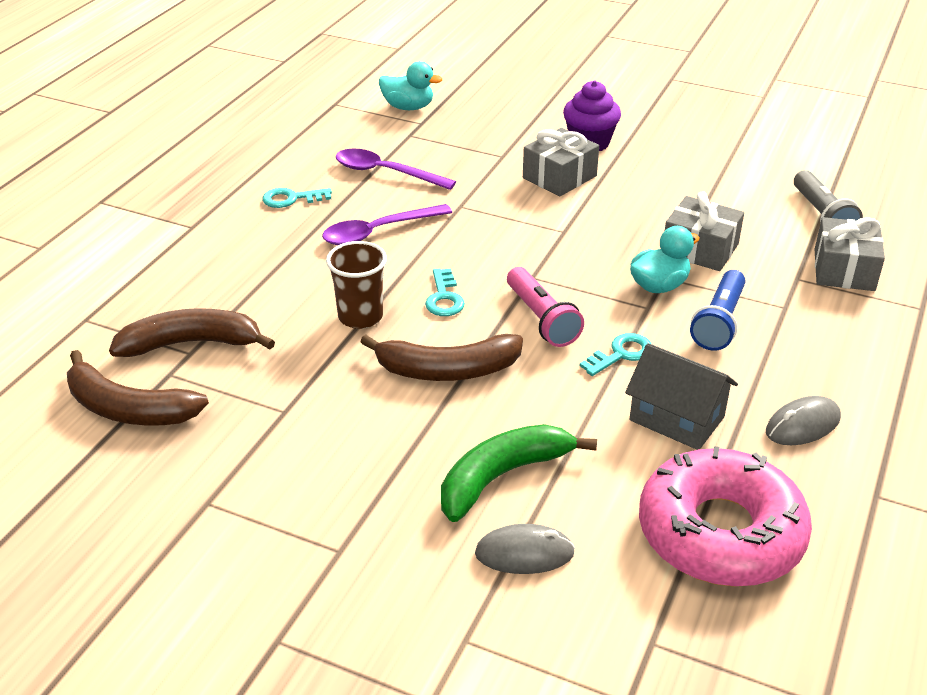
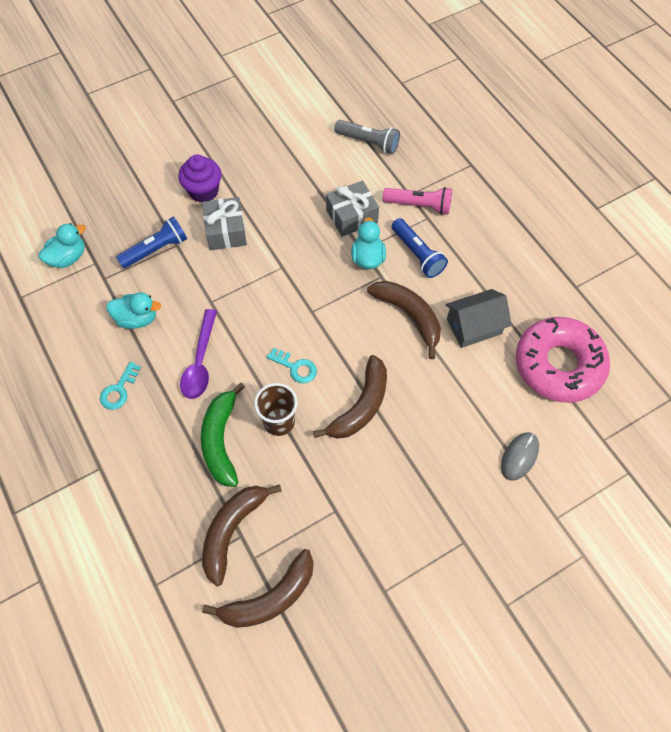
camera: 55 degrees left, 25 degrees up
(386, 173) = (137, 318): purple spoon -> turquoise duck
(480, 147) = (156, 250): none -> blue flashlight
(502, 477) = (461, 432): green banana -> green banana (221, 440)
(541, 319) = (352, 332): pink flashlight -> pink flashlight (419, 205)
(621, 354) = (409, 316): turquoise key -> brown banana
(802, 425) = (514, 278): grey mouse -> none
(844, 270) = (419, 170): grey gift -> none

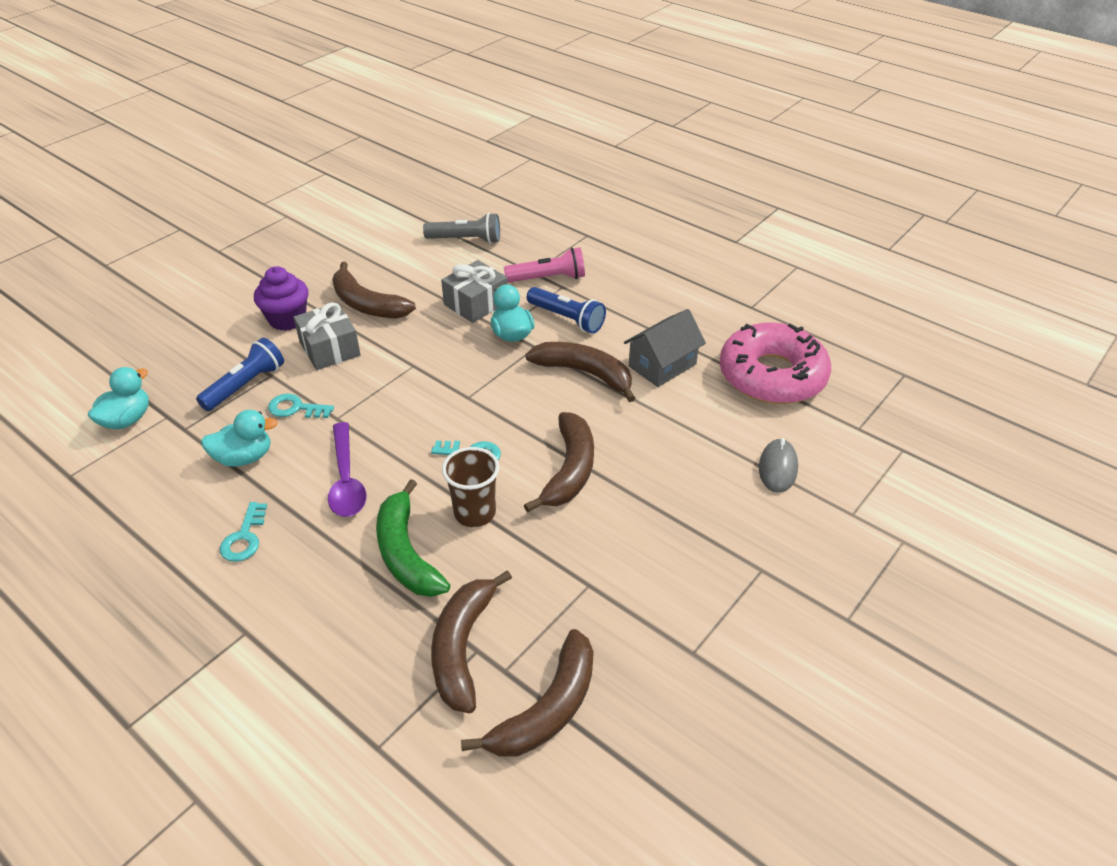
camera: 20 degrees left, 20 degrees down
(185, 283) = (296, 408): none -> turquoise key
(267, 193) = (367, 304): none -> brown banana

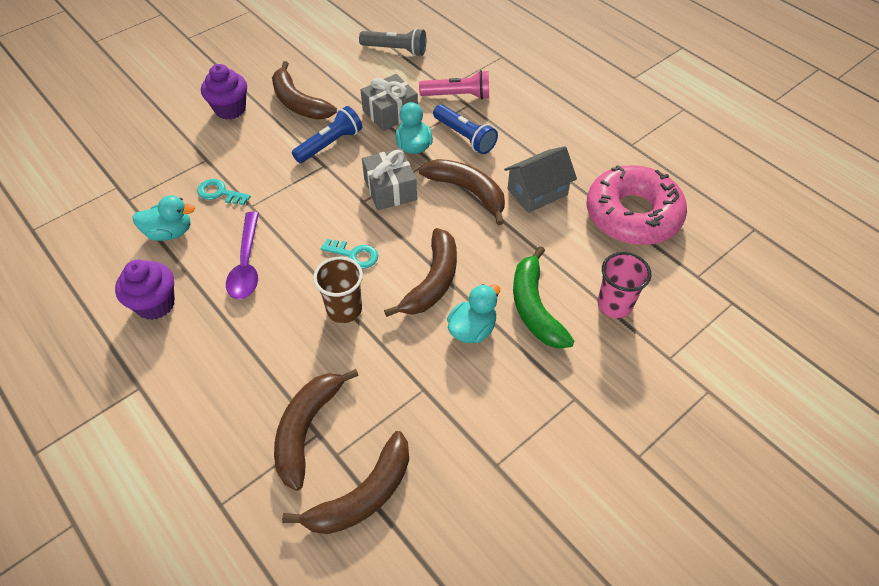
camera: 10 degrees right, 10 degrees up
(127, 420) = (85, 186): turquoise duck -> turquoise duck (472, 329)
(244, 537) = (155, 304): turquoise key -> purple cupcake
(245, 385) = (184, 166): blue flashlight -> blue flashlight (330, 144)
(329, 349) = (259, 141): grey gift -> grey gift (390, 189)
(406, 553) = (280, 338): green banana -> green banana (535, 308)
(778, 468) = (614, 305): grey mouse -> pink cup

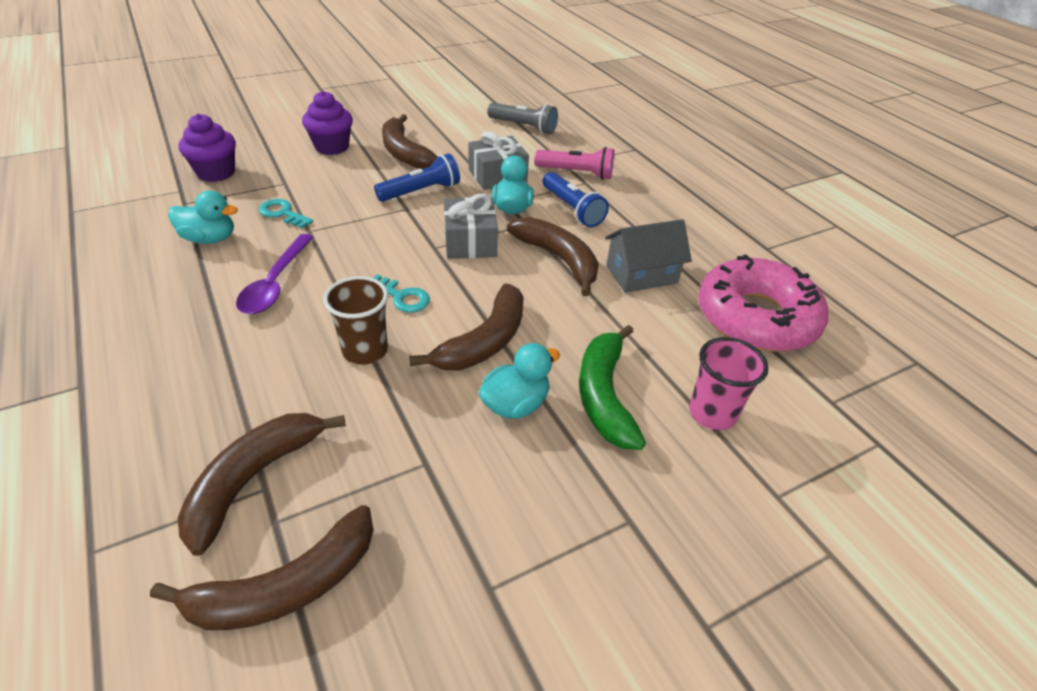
camera: 10 degrees right, 10 degrees down
(155, 304) = (153, 303): purple cupcake -> purple cupcake (216, 173)

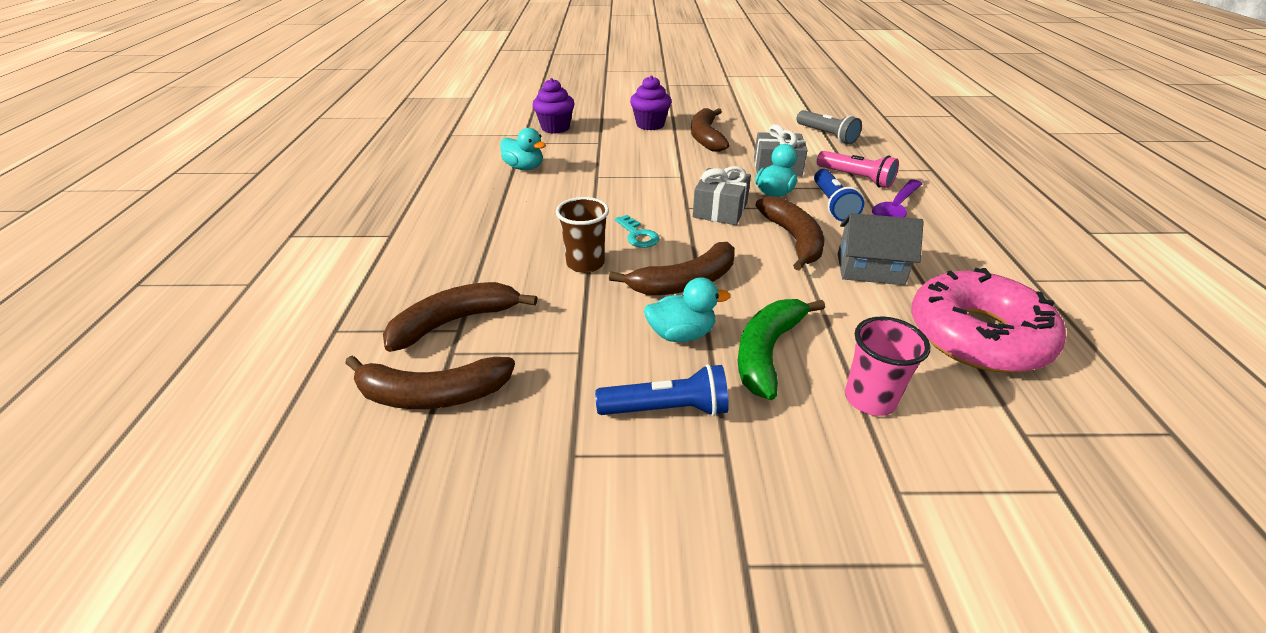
camera: 30 degrees right, 5 degrees down
(275, 283) = (550, 204): purple spoon -> purple spoon (895, 208)
(283, 213) = (585, 161): turquoise key -> none
(421, 191) = (702, 167): blue flashlight -> blue flashlight (666, 409)

